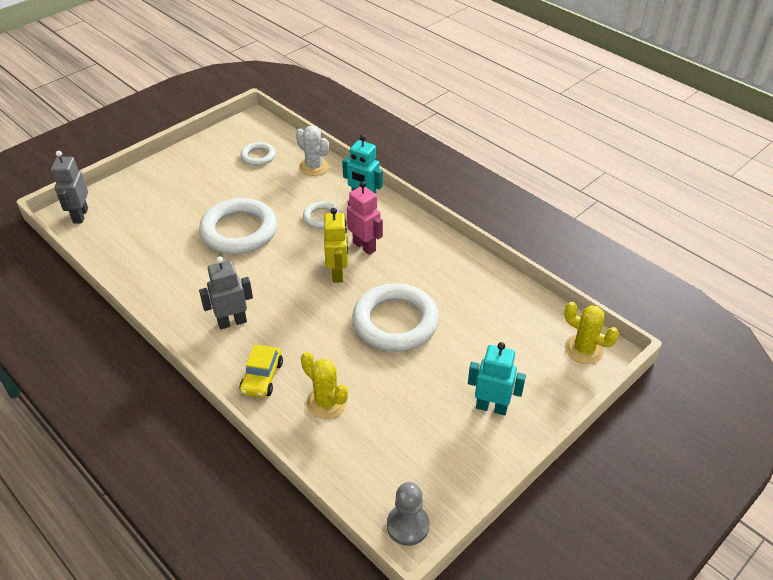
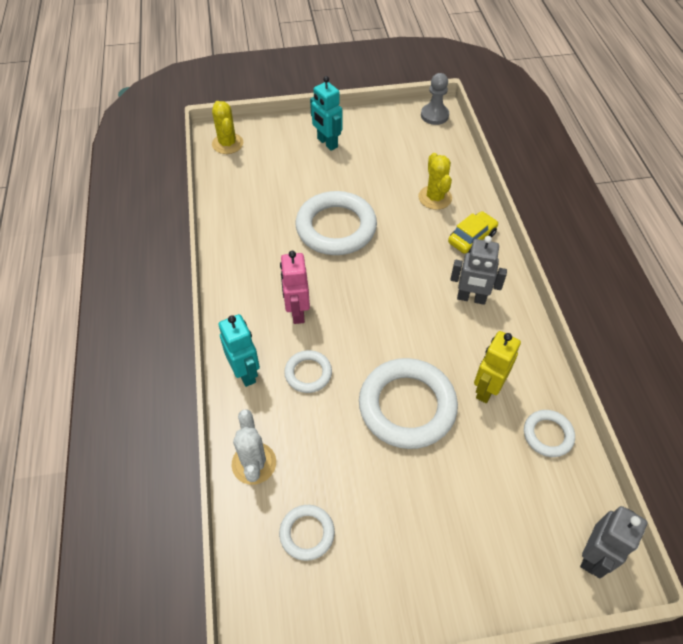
camera: 145 degrees left, 10 degrees up
(128, 259) = (548, 435): none -> white ring
(338, 273) = (345, 296): yellow robot -> yellow robot (486, 389)

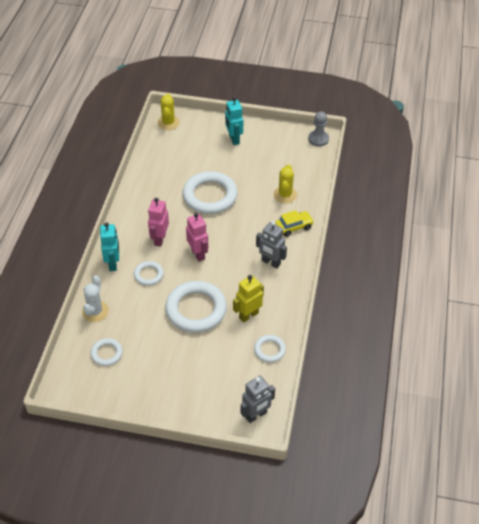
camera: 20 degrees right, 5 degrees down
(364, 317) = (198, 254): none -> pink robot

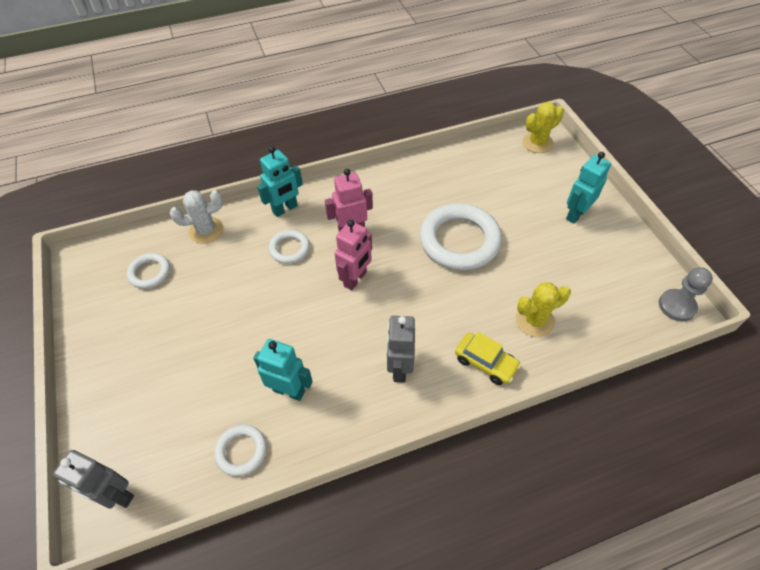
camera: 60 degrees right, 5 degrees up
(196, 309) = (264, 325): white ring -> none
(248, 315) = (289, 390): yellow robot -> turquoise robot

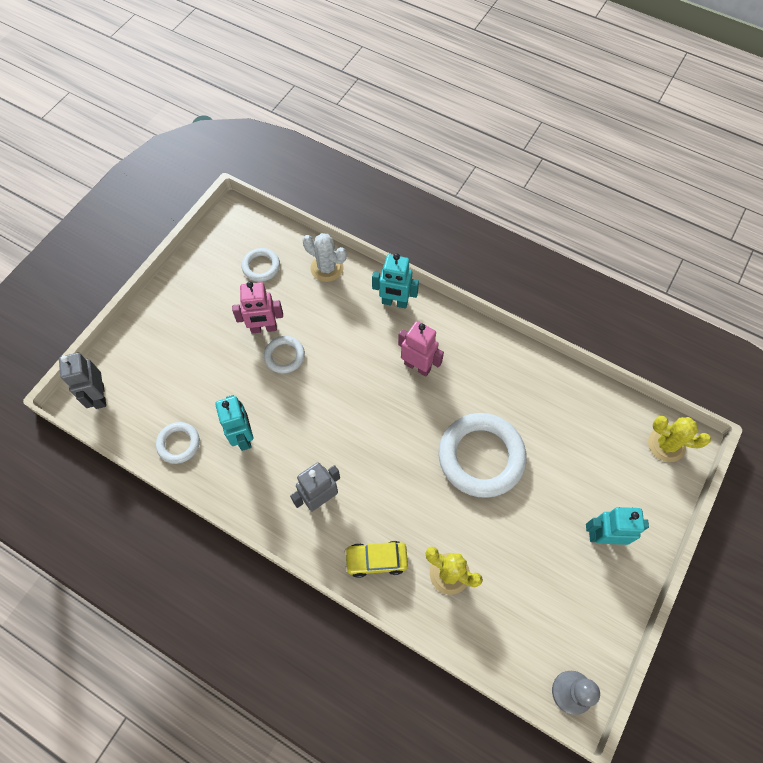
camera: 50 degrees right, 10 degrees up
(289, 249) = (360, 337): white ring -> white ring (284, 356)
(355, 279) = (373, 406): pink robot -> pink robot (264, 328)
(485, 362) = (376, 560): yellow car -> yellow car turned 90 degrees clockwise

